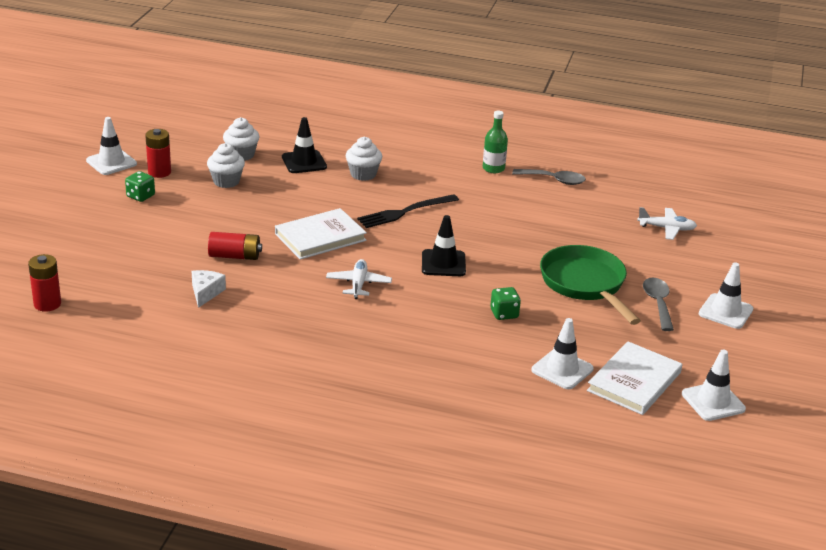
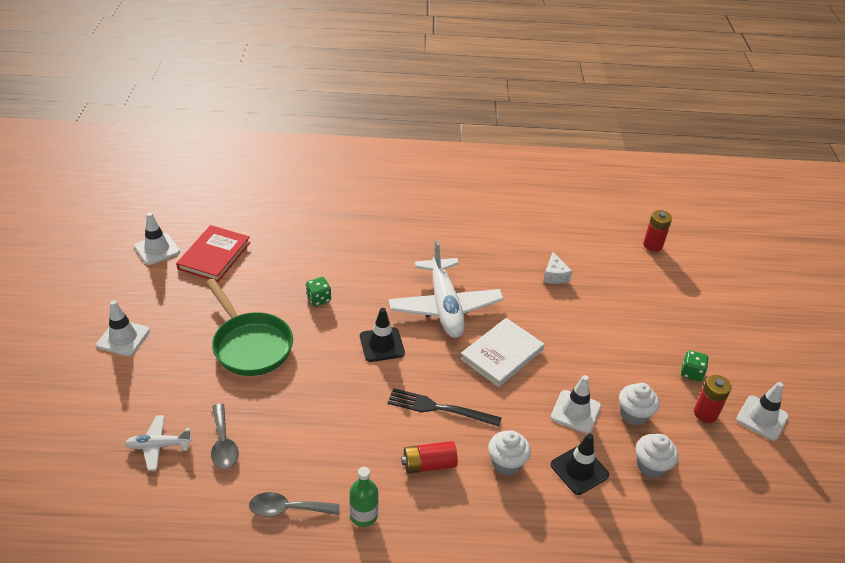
camera: 165 degrees right, 10 degrees up
(235, 256) = (559, 316): red battery -> red battery (429, 464)
(358, 284) = (445, 306): white plane -> white plane, size x2.06
(405, 212) = (439, 408): black fork -> black fork turned 120 degrees counterclockwise
(562, 369) = (268, 256): white traffic cone -> white traffic cone (575, 412)
(634, 381) = (214, 256): white book -> red book
(658, 303) = (185, 336): grey spoon -> grey spoon (223, 444)

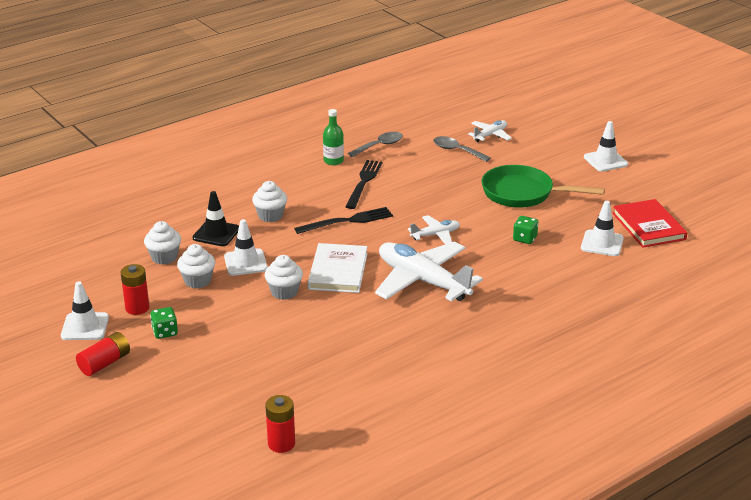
camera: 145 degrees right, 10 degrees down
(157, 249) = (694, 210): white traffic cone -> white traffic cone (602, 243)
(369, 455) = (364, 182): none -> black fork
(382, 345) = (435, 235): black traffic cone -> white plane
(429, 464) = (321, 194): red battery -> red battery (105, 363)
(555, 275) = (356, 355): white cheese -> none
(564, 358) = (284, 292): none -> white cupcake

